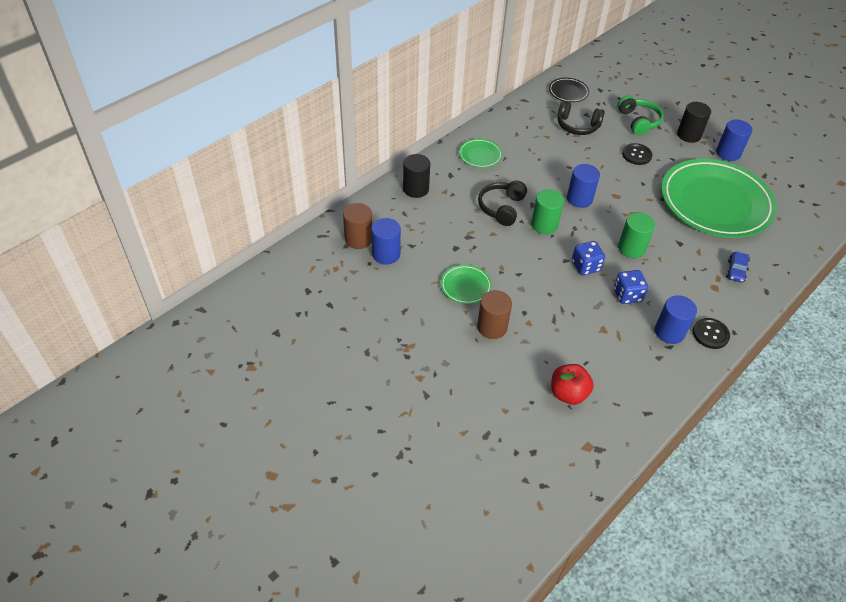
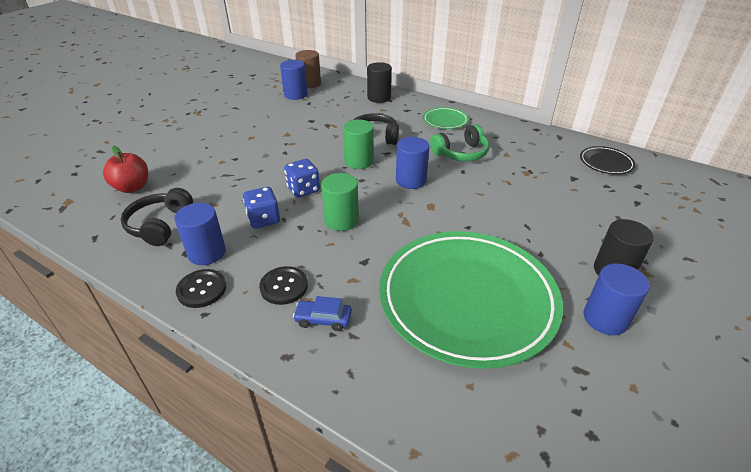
camera: 80 degrees right, 10 degrees down
(465, 286) = (264, 129): green plate -> none
(492, 327) = (216, 144): brown cylinder -> none
(577, 126) = (544, 172): black headphones -> black headphones (160, 225)
(636, 155) = (523, 220): black button -> black button (284, 286)
(638, 121) = (600, 220): green headphones -> green headphones (461, 153)

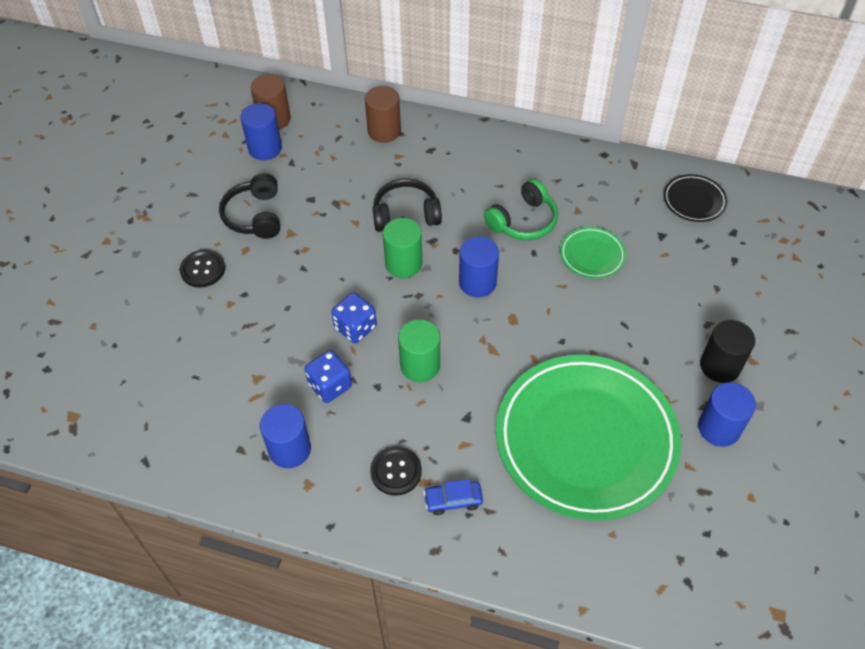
camera: 15 degrees left, 15 degrees up
(132, 187) = (140, 374): red apple -> none
(160, 225) = (212, 424): black headphones -> black headphones (255, 216)
(201, 289) = (311, 498): black button -> black button (203, 269)
(379, 98) = (384, 131): black cylinder -> brown cylinder
(445, 121) = (486, 162): green plate -> green plate (592, 255)

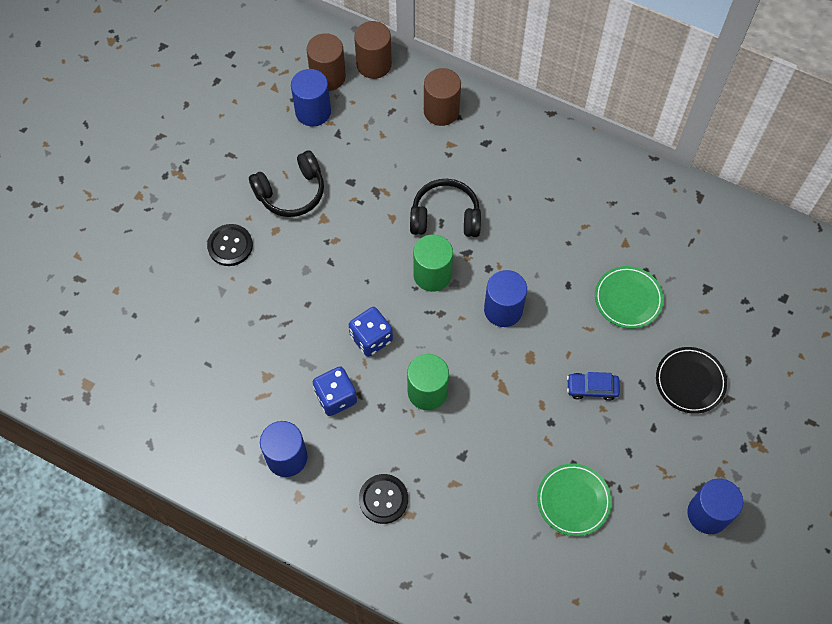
camera: 10 degrees right, 10 degrees up
(255, 216) = (291, 192): black headphones -> black headphones turned 120 degrees counterclockwise
(315, 104) = (374, 64): none -> brown cylinder
(453, 500) = (432, 539): blue car -> blue car (592, 388)
(523, 221) = (565, 246): green headphones -> none
(586, 439) = (573, 500): green plate -> green plate, size x0.41
(694, 201) = (752, 253): black plate -> black plate (690, 381)
(720, 366) = (727, 447): black cylinder -> none

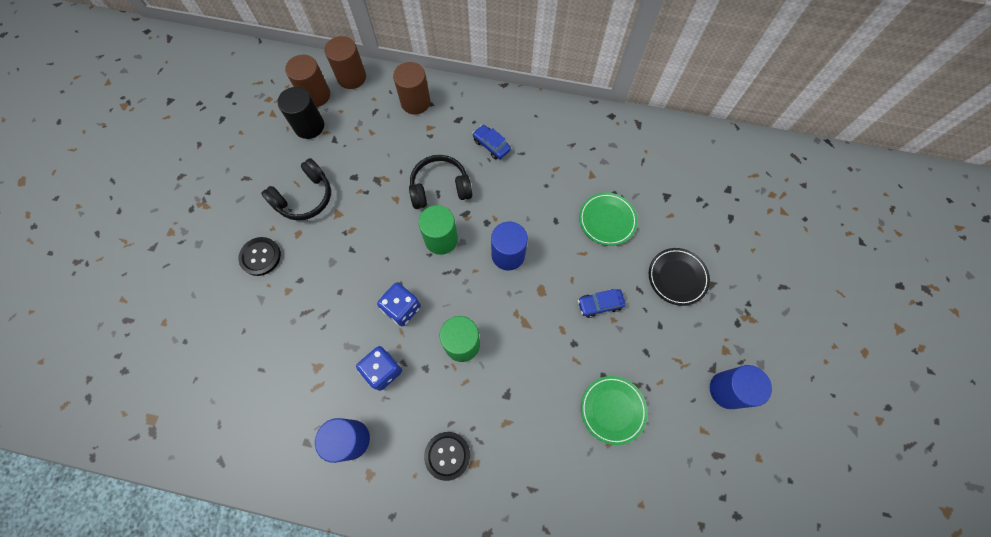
camera: 15 degrees left, 5 degrees up
(313, 112) = (309, 126): blue cylinder -> black cylinder
(517, 182) = (491, 145): none -> blue car

